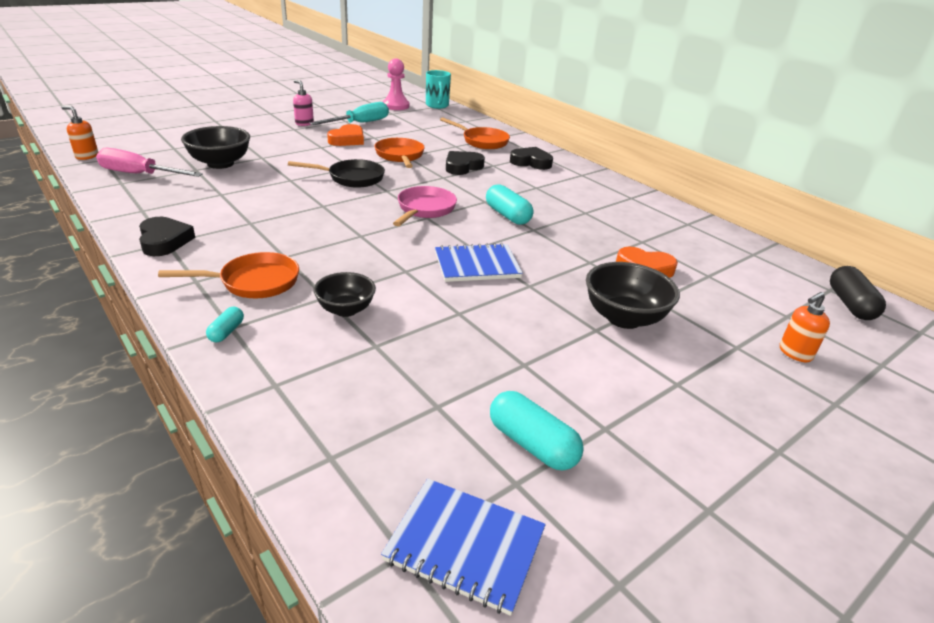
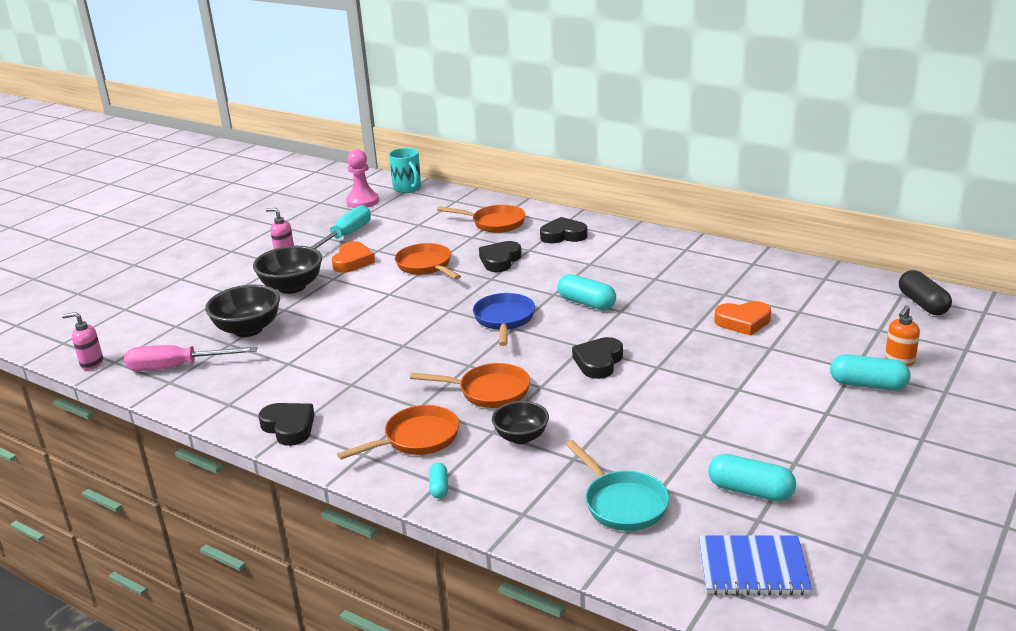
camera: 15 degrees left, 5 degrees down
(87, 156) = (91, 363): orange soap dispenser -> pink soap dispenser
(352, 178) = (401, 306): black pan -> none
(356, 261) = (489, 391): none -> orange pan
(382, 409) = (622, 503): none -> turquoise pan
(424, 209) = (504, 320): pink pan -> blue pan
(477, 265) = (598, 362): blue notebook -> black heart
(624, 318) = (754, 372): black bowl -> black bowl (292, 287)
(744, 368) = (868, 385): none -> turquoise capsule

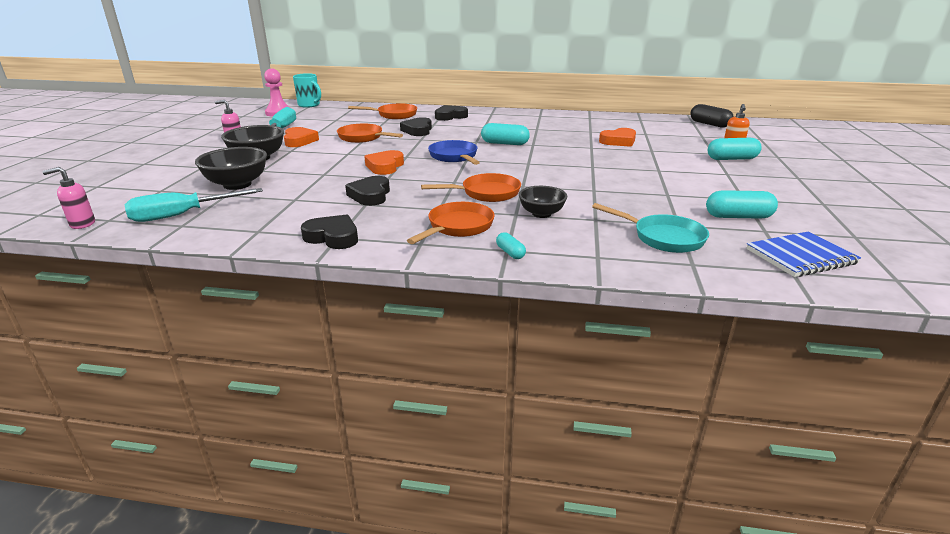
camera: 25 degrees left, 0 degrees up
(177, 367) = (182, 215): pink screwdriver -> turquoise screwdriver
(413, 324) = (385, 166): none -> orange heart
(598, 362) = (549, 169): black heart -> black heart (370, 195)

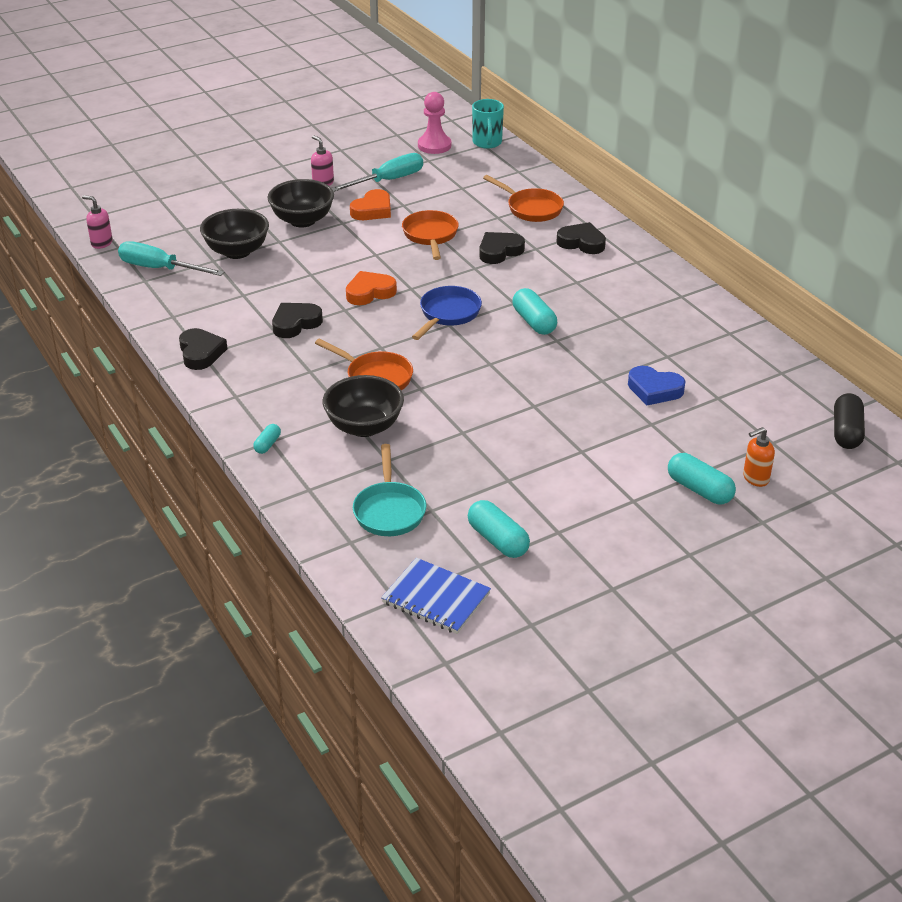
camera: 50 degrees right, 10 degrees up
(457, 227) = (285, 398): orange pan -> none
(541, 214) = (364, 427): black bowl -> black bowl, size x1.55
(618, 141) = (654, 390): orange heart -> blue heart

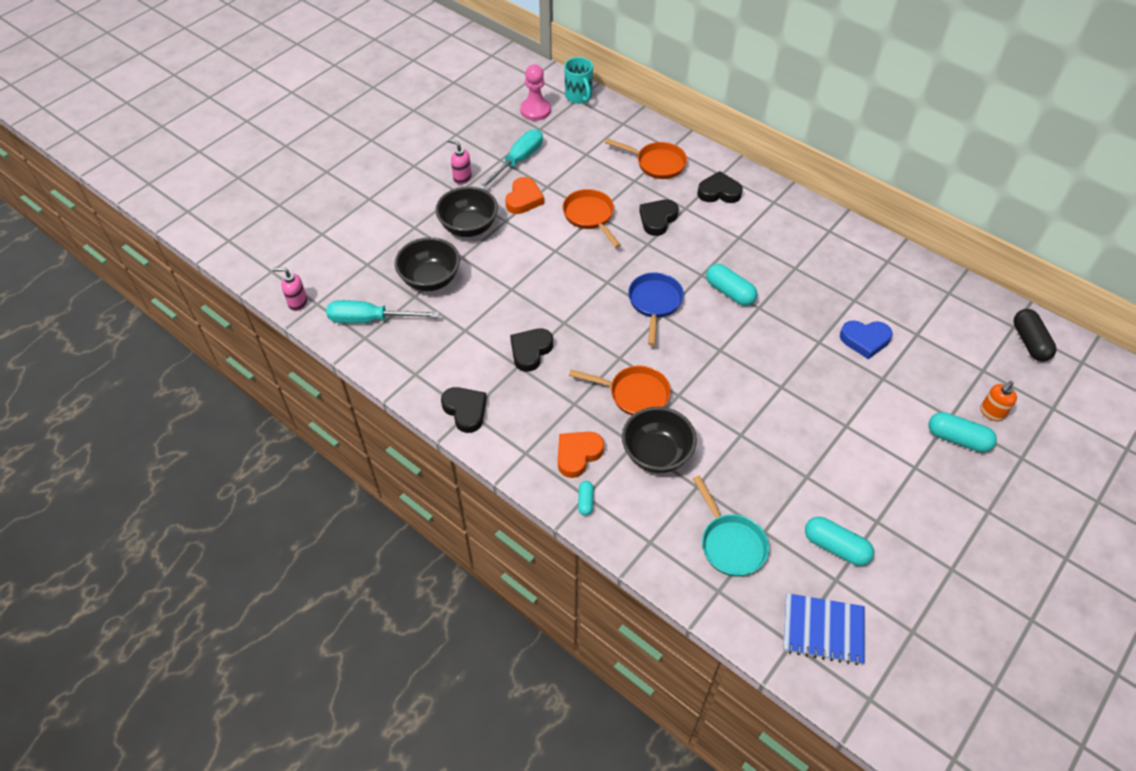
camera: 20 degrees left, 15 degrees up
(370, 292) = (574, 296): orange heart -> orange heart (578, 455)

